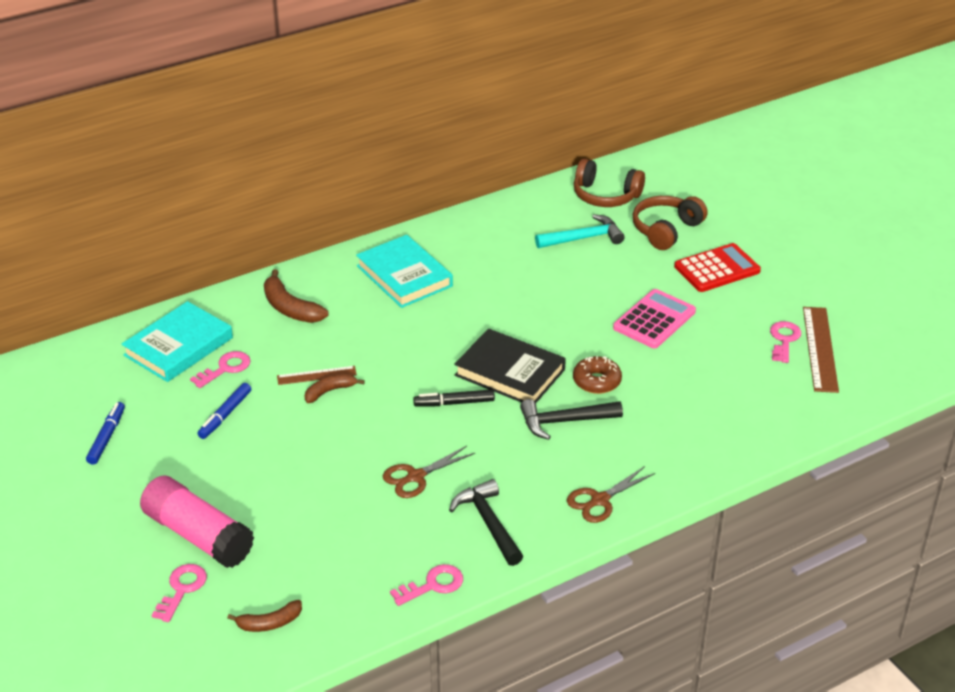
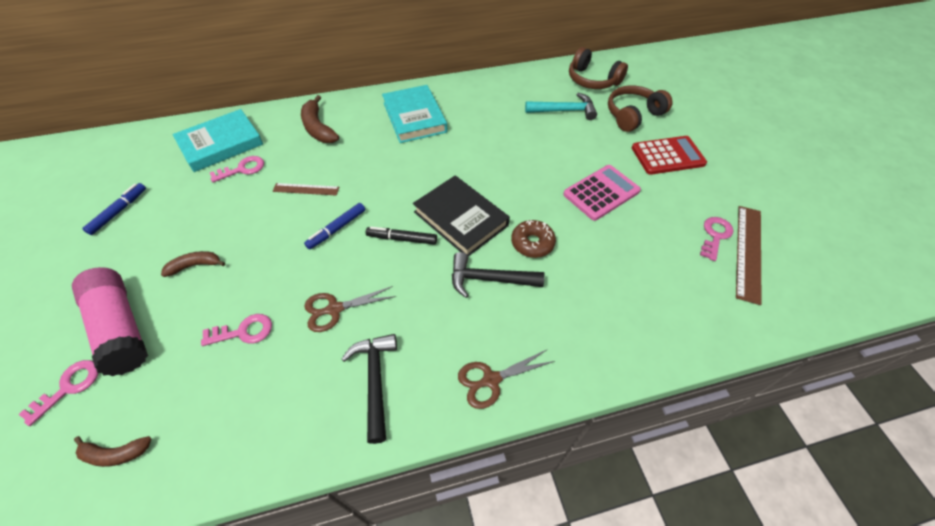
camera: 15 degrees right, 15 degrees up
(225, 415) = (217, 211): blue marker -> blue marker (337, 229)
(330, 391) = (308, 206): brown banana -> brown banana (195, 266)
(433, 585) = (288, 447): pink key -> pink key (243, 331)

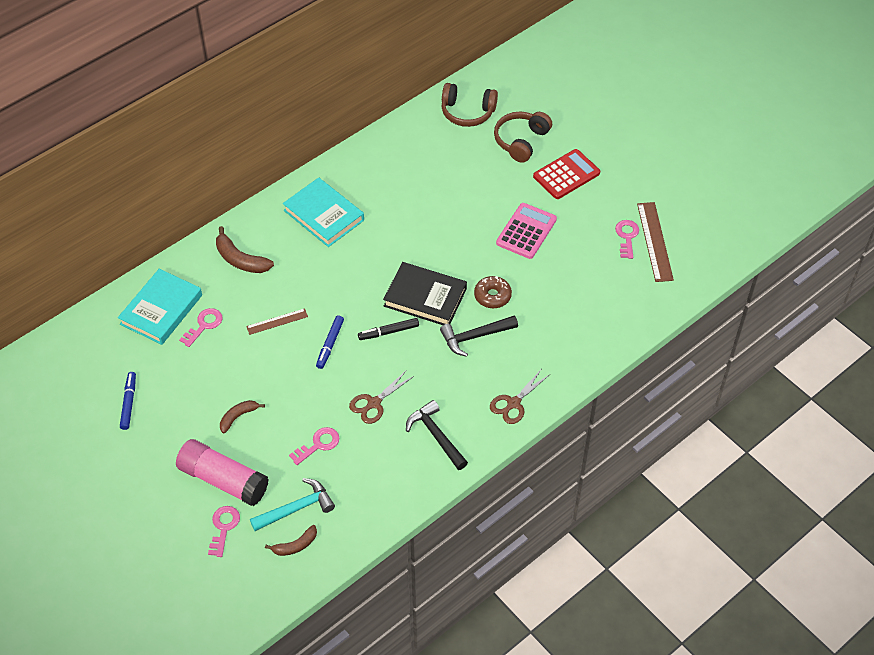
camera: 25 degrees left, 0 degrees up
(564, 111) = (458, 158): turquoise hammer -> turquoise hammer (296, 508)

